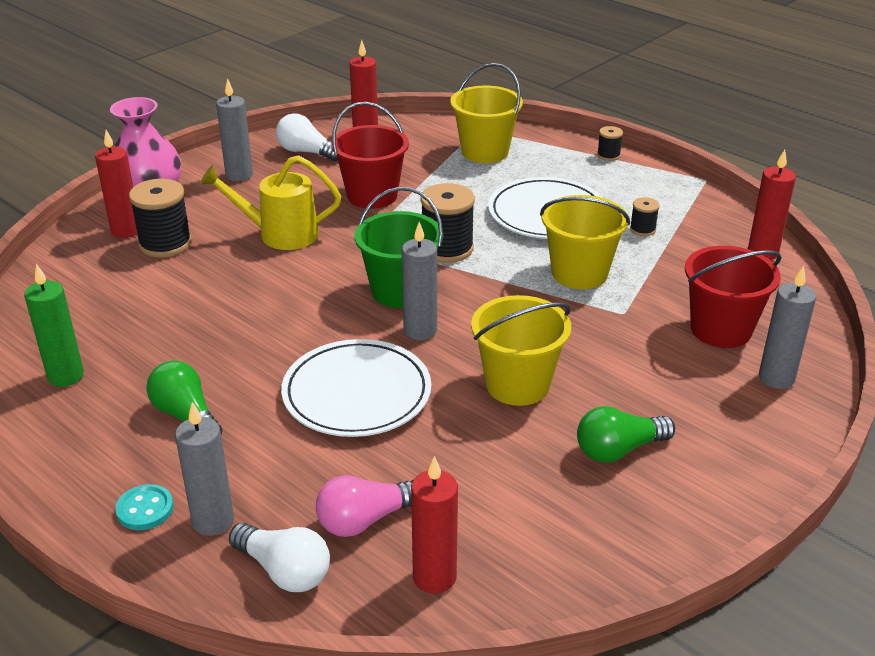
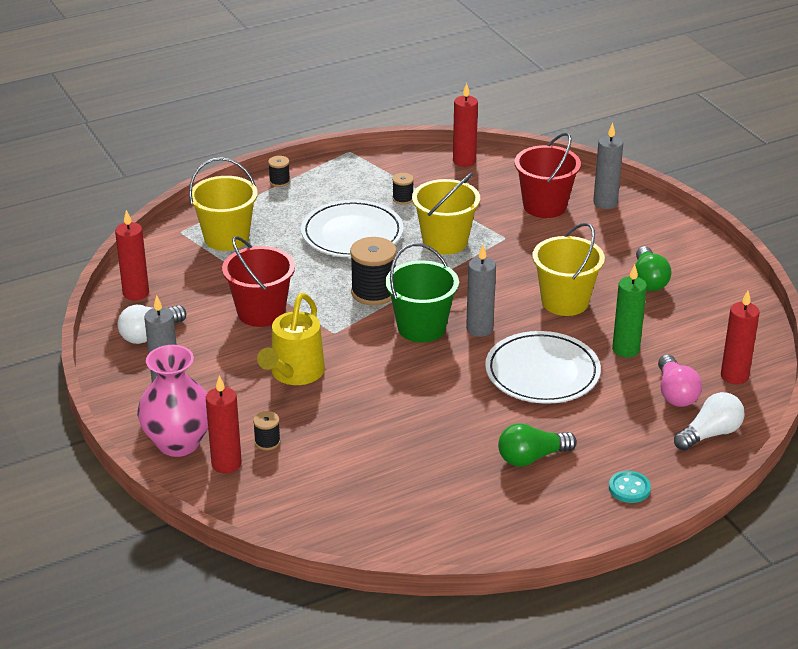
camera: 70 degrees left, 0 degrees up
(66, 376) = (448, 517): green candle -> green candle (625, 349)
(165, 244) = (267, 442): black spool -> black spool, size x0.51
(213, 521) = (653, 458): grey candle -> none

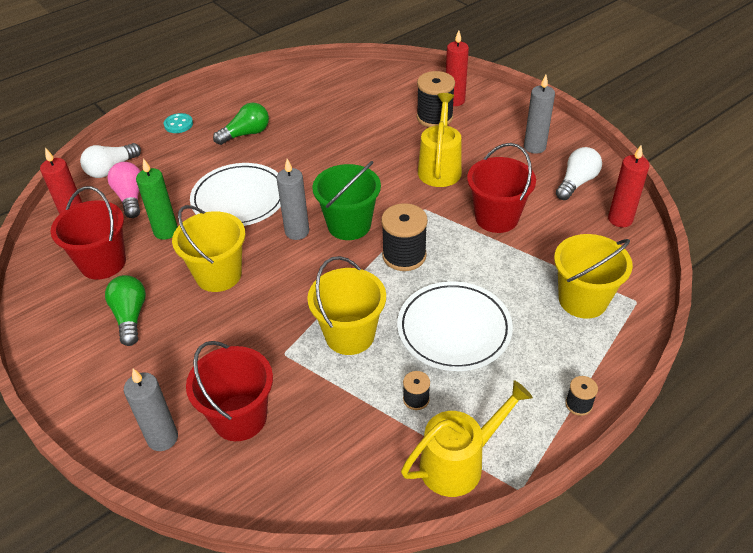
camera: 170 degrees right, 10 degrees up
(178, 443) = (495, 108): pink vase -> none
(267, 442) = (434, 117): black spool -> black spool, size x1.97
(384, 166) = (459, 462): none -> yellow watering can
(464, 161) = (354, 496): red candle -> none
(689, 328) = (103, 263): none -> red bucket

